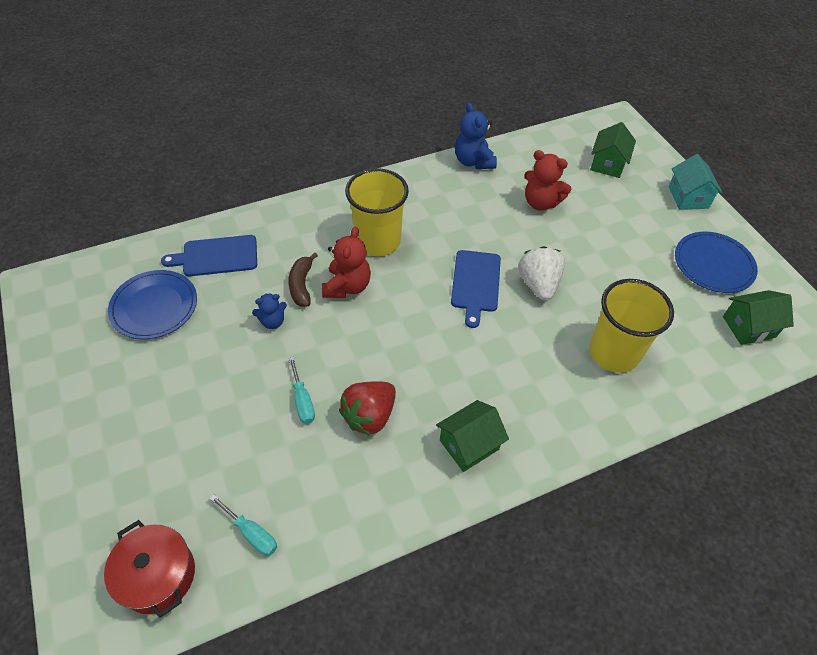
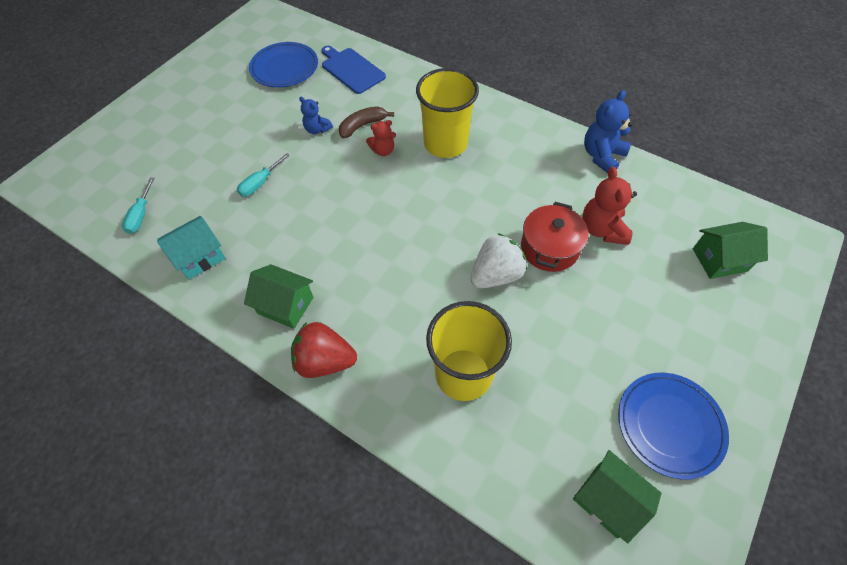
camera: 60 degrees right, 5 degrees up
(158, 575) = (91, 187): red pot -> red pot (549, 248)
(347, 286) = (383, 151): red teddy bear -> red teddy bear, size x0.61
(369, 416) = (272, 228): red strawberry -> red strawberry (325, 361)
(475, 283) = (456, 228): blue cutting board -> none
(688, 197) = (753, 358): turquoise house -> turquoise house (199, 257)

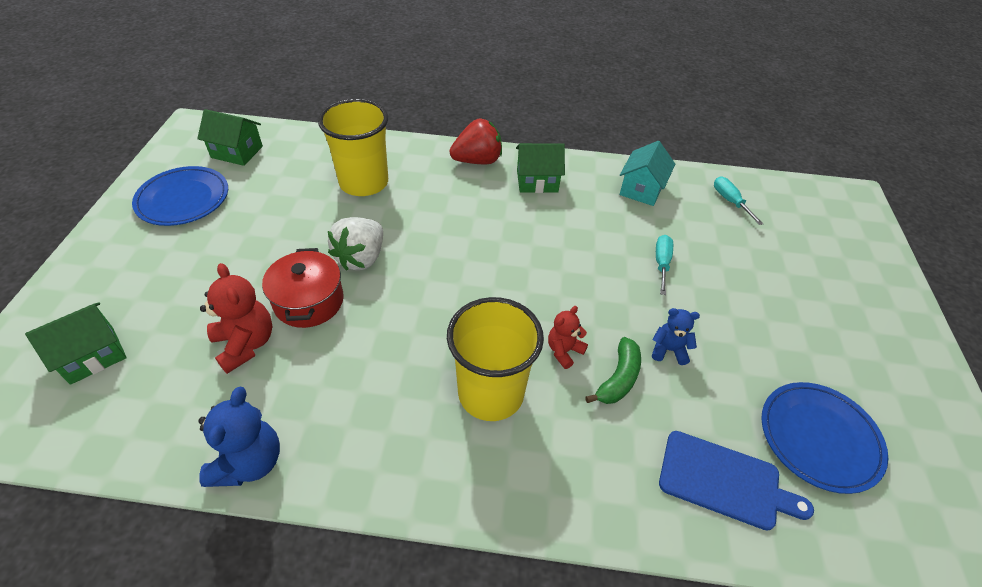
camera: 150 degrees right, 10 degrees down
(362, 126) = (618, 378): brown banana -> green banana

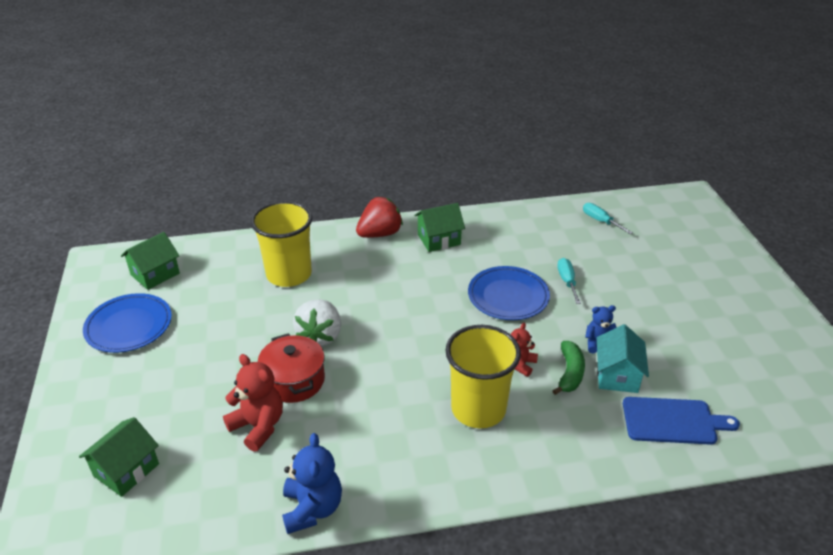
camera: 15 degrees left, 10 degrees down
(237, 152) = (155, 274): green house -> green house turned 45 degrees counterclockwise
(641, 189) = (527, 227): turquoise house -> turquoise house (617, 375)
(819, 438) = (726, 375): blue plate -> blue plate (508, 296)

